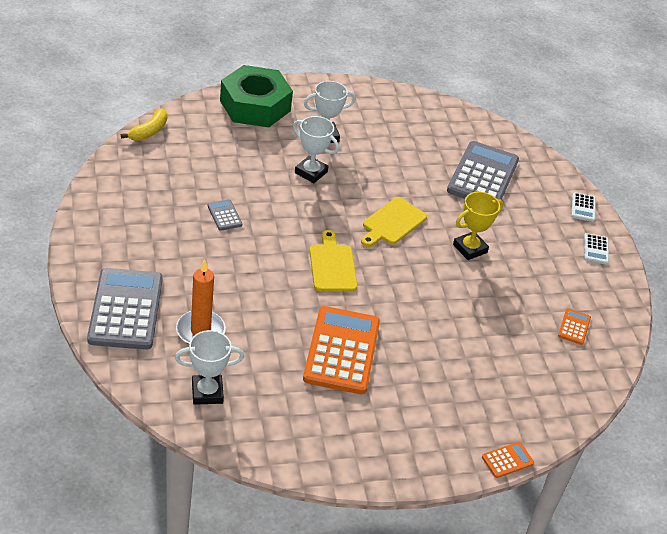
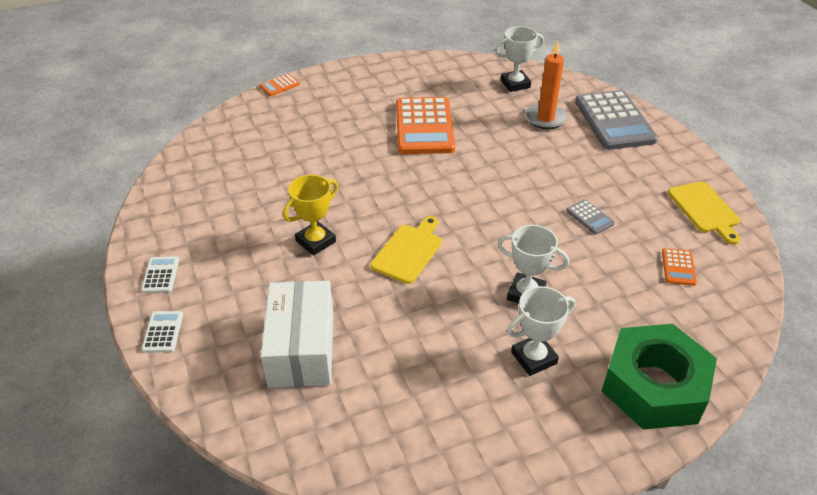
camera: 175 degrees right, 0 degrees up
(149, 131) = (748, 301): yellow banana -> none
(332, 265) = (458, 192): yellow cutting board -> yellow cutting board (705, 210)
(483, 176) = (302, 348): grey calculator -> white box
(574, 327) = (206, 186): orange calculator -> orange calculator (678, 267)

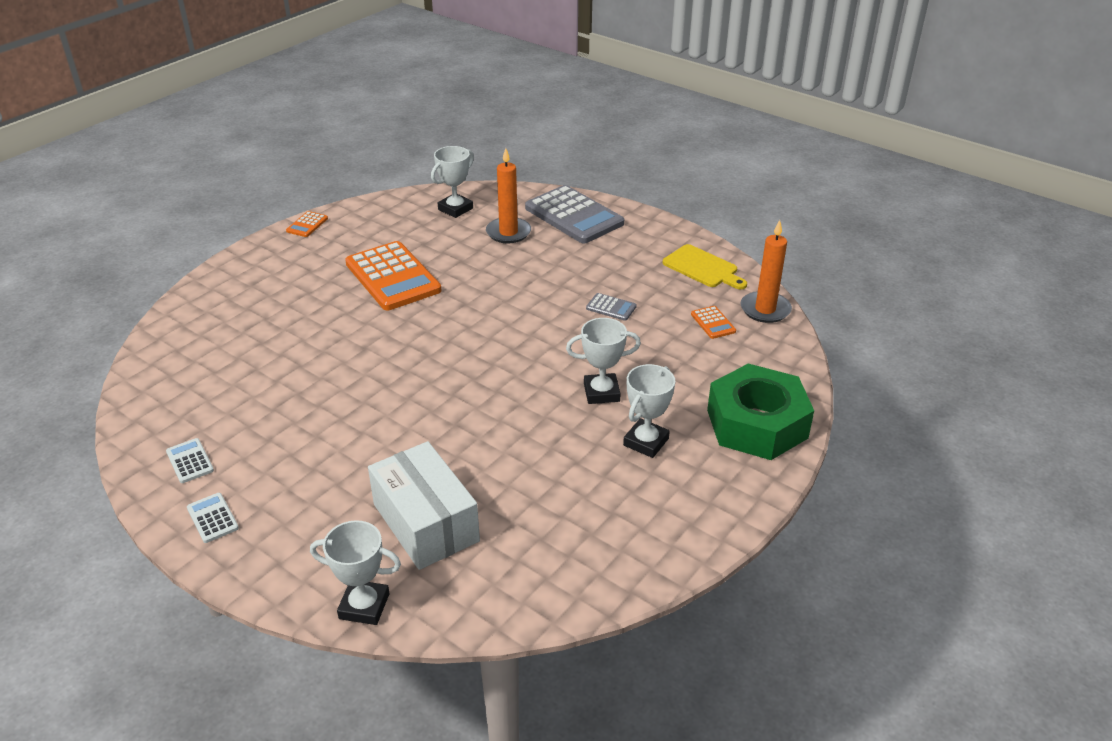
camera: 30 degrees left, 5 degrees down
(163, 332) = (262, 569): white calculator -> white calculator (190, 461)
(208, 398) = (364, 606): none -> white trophy
(279, 85) = (195, 284): orange calculator -> orange calculator (307, 225)
(315, 241) = (362, 422): yellow trophy -> none
(409, 251) = (465, 396): yellow cutting board -> none
(741, 273) = (765, 309): none -> orange candle

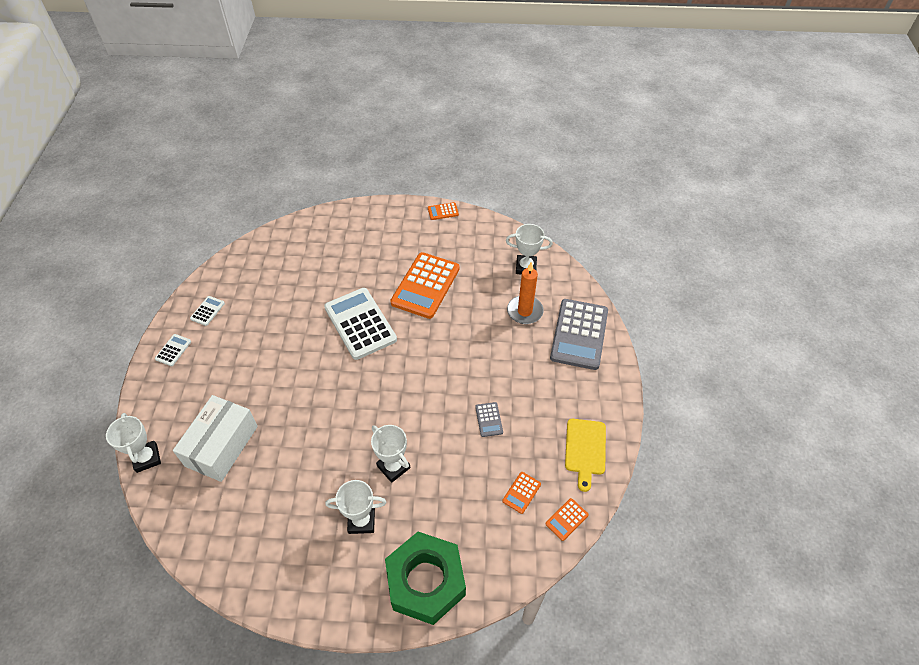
camera: 55 degrees right, 15 degrees up
(383, 342) = (360, 323): none -> white calculator
(765, 309) = (566, 519): orange candle -> orange calculator

